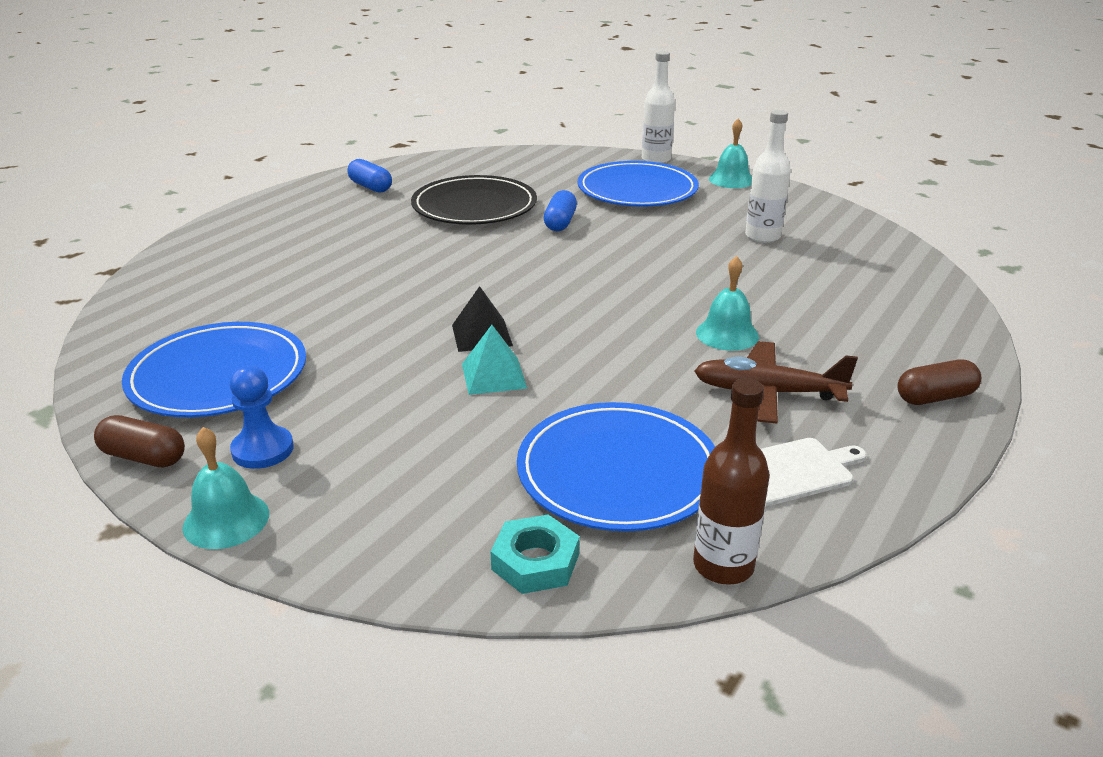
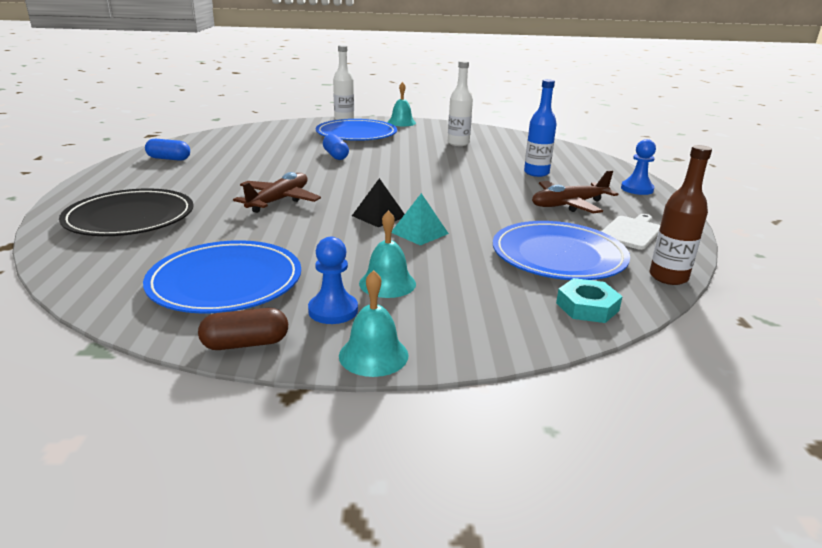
camera: 35 degrees left, 5 degrees down
(404, 279) = (279, 200): none -> brown plane
(474, 206) = (265, 157): black plate -> black plate (130, 218)
(727, 334) = (510, 186): turquoise bell -> turquoise bell (387, 283)
(805, 321) = (536, 173): none -> blue bottle
(935, 397) = (637, 189): brown capsule -> blue pawn

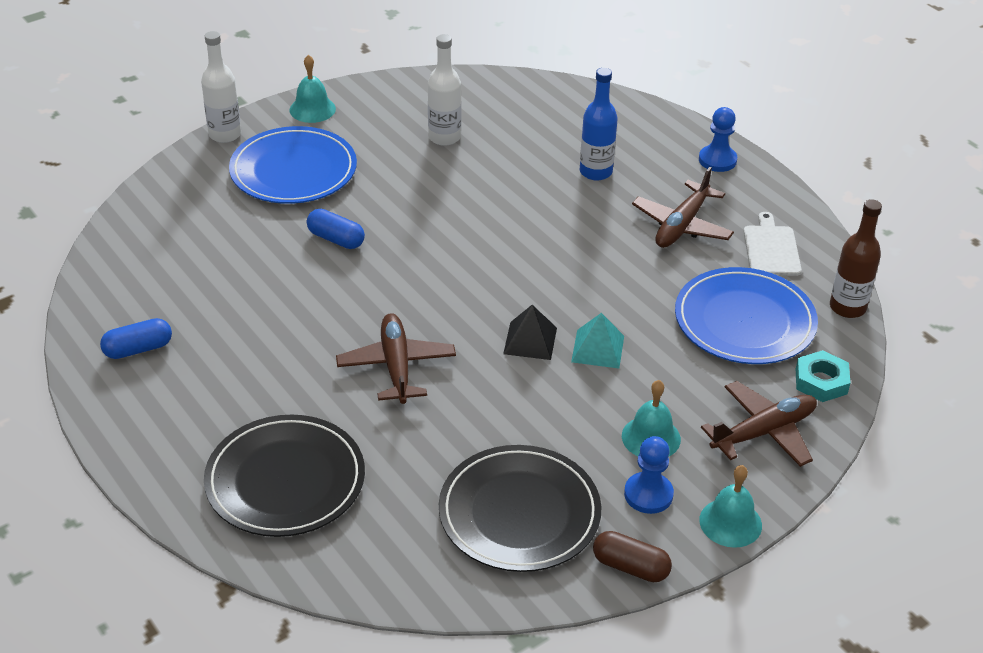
camera: 35 degrees left, 15 degrees up
(225, 282) = (519, 513): blue plate -> black plate
(245, 343) = (630, 567): brown capsule -> brown capsule turned 75 degrees clockwise
(489, 315) = (763, 432): none -> brown plane

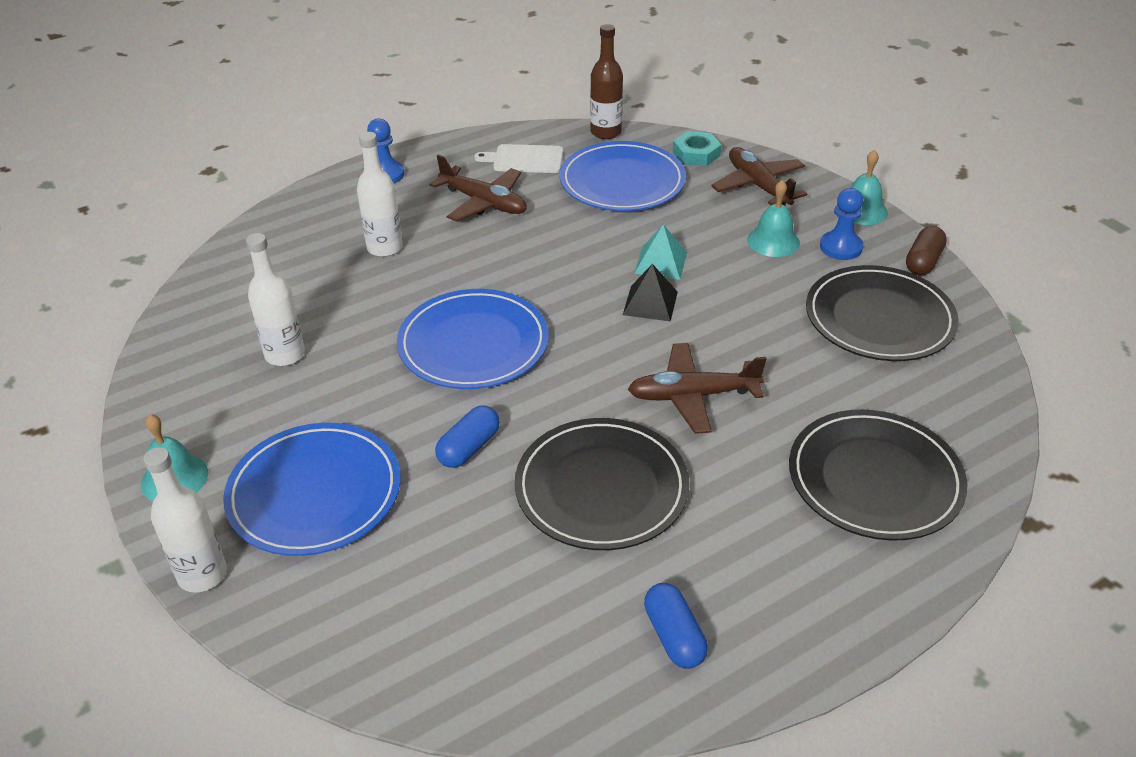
camera: 85 degrees left, 0 degrees up
(287, 311) = (601, 488): none -> black plate
(462, 233) = (473, 344): none -> blue plate
(595, 172) = (384, 248): blue bottle -> white bottle

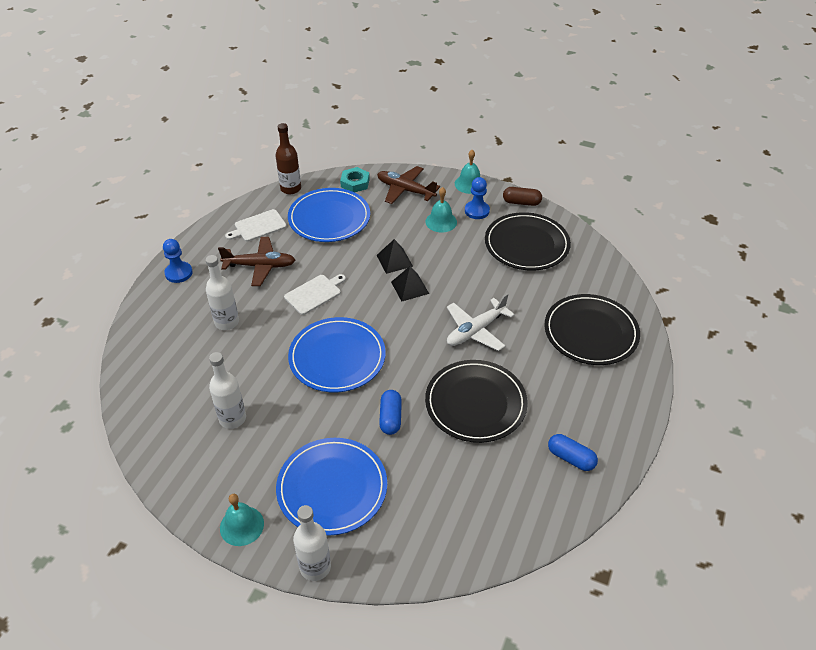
camera: 35 degrees left, 5 degrees up
(518, 259) = (314, 294): none -> white cutting board
(661, 263) = (394, 260): turquoise pyramid -> black pyramid
(692, 396) = (476, 331): brown plane -> white plane
(923, 262) = (521, 202): brown capsule -> brown capsule turned 75 degrees counterclockwise

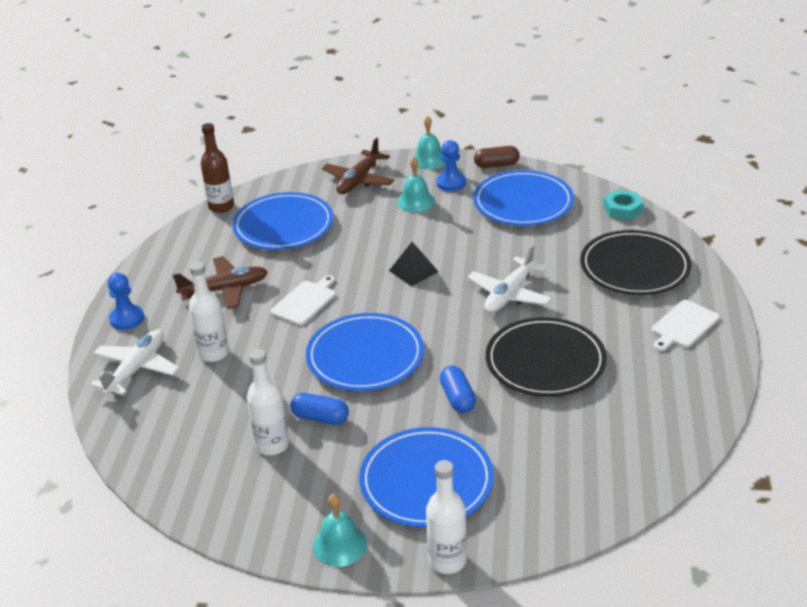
camera: 15 degrees left, 10 degrees down
(166, 320) = (136, 369): none -> white plane
(258, 226) = (201, 251): white cutting board -> white cutting board (683, 325)
(355, 183) = (296, 185): turquoise nut -> turquoise nut (622, 209)
(394, 260) = (382, 249): black pyramid -> none
(405, 190) = (359, 180): brown plane -> brown plane turned 75 degrees counterclockwise
(526, 244) = (523, 202): black plate -> blue plate
(571, 458) = (674, 385): blue capsule -> blue capsule (320, 417)

